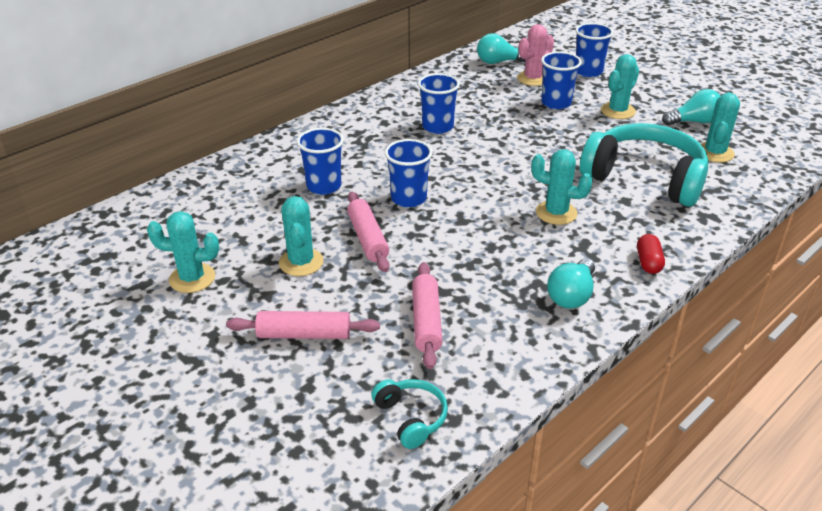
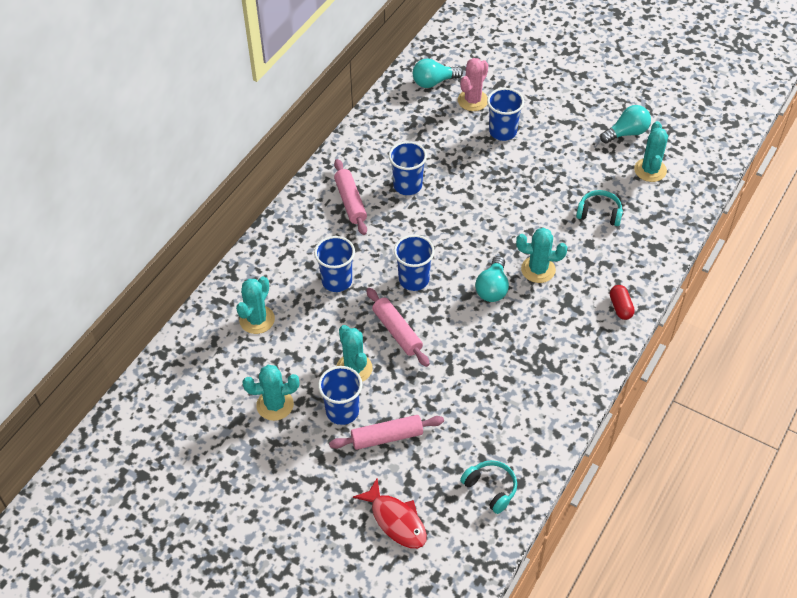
camera: 15 degrees left, 15 degrees up
(268, 427) = (396, 520): none -> red fish
(426, 321) = (472, 403): pink rolling pin -> pink rolling pin (350, 202)
(571, 295) = (571, 353): turquoise light bulb -> turquoise light bulb (492, 288)
(588, 72) = (520, 80): blue cup -> blue cup (342, 411)
(618, 111) = (559, 132): turquoise cactus -> turquoise cactus (257, 320)
(645, 178) = (599, 213): turquoise headphones -> turquoise headphones, size x0.45

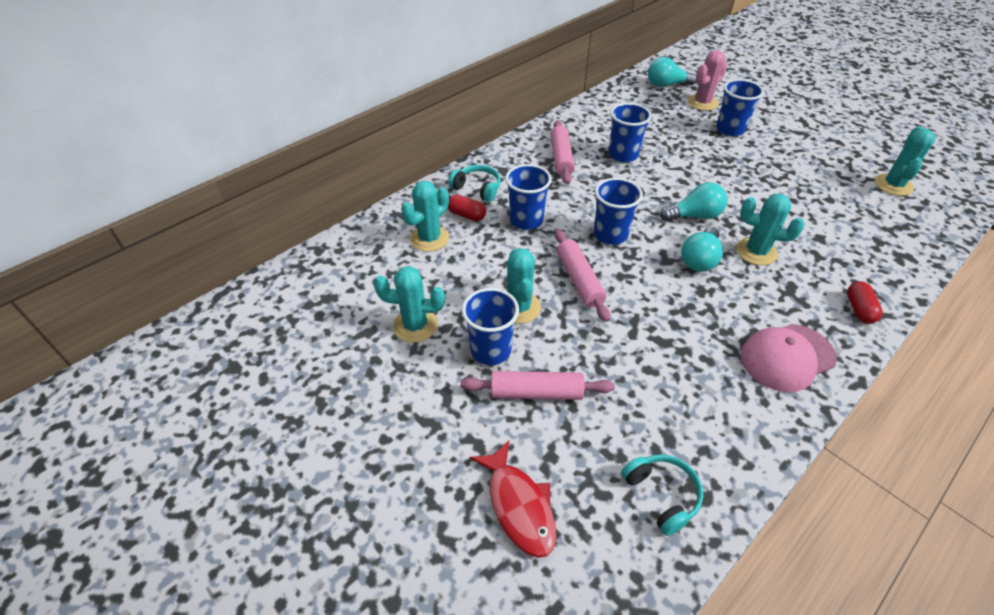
camera: 15 degrees right, 5 degrees down
(282, 287) = (466, 215): none -> red capsule
(568, 363) = (787, 357): none -> pink cap
(599, 213) = (833, 213): turquoise headphones -> turquoise headphones (477, 188)
(626, 133) = (865, 150): turquoise light bulb -> turquoise light bulb (694, 216)

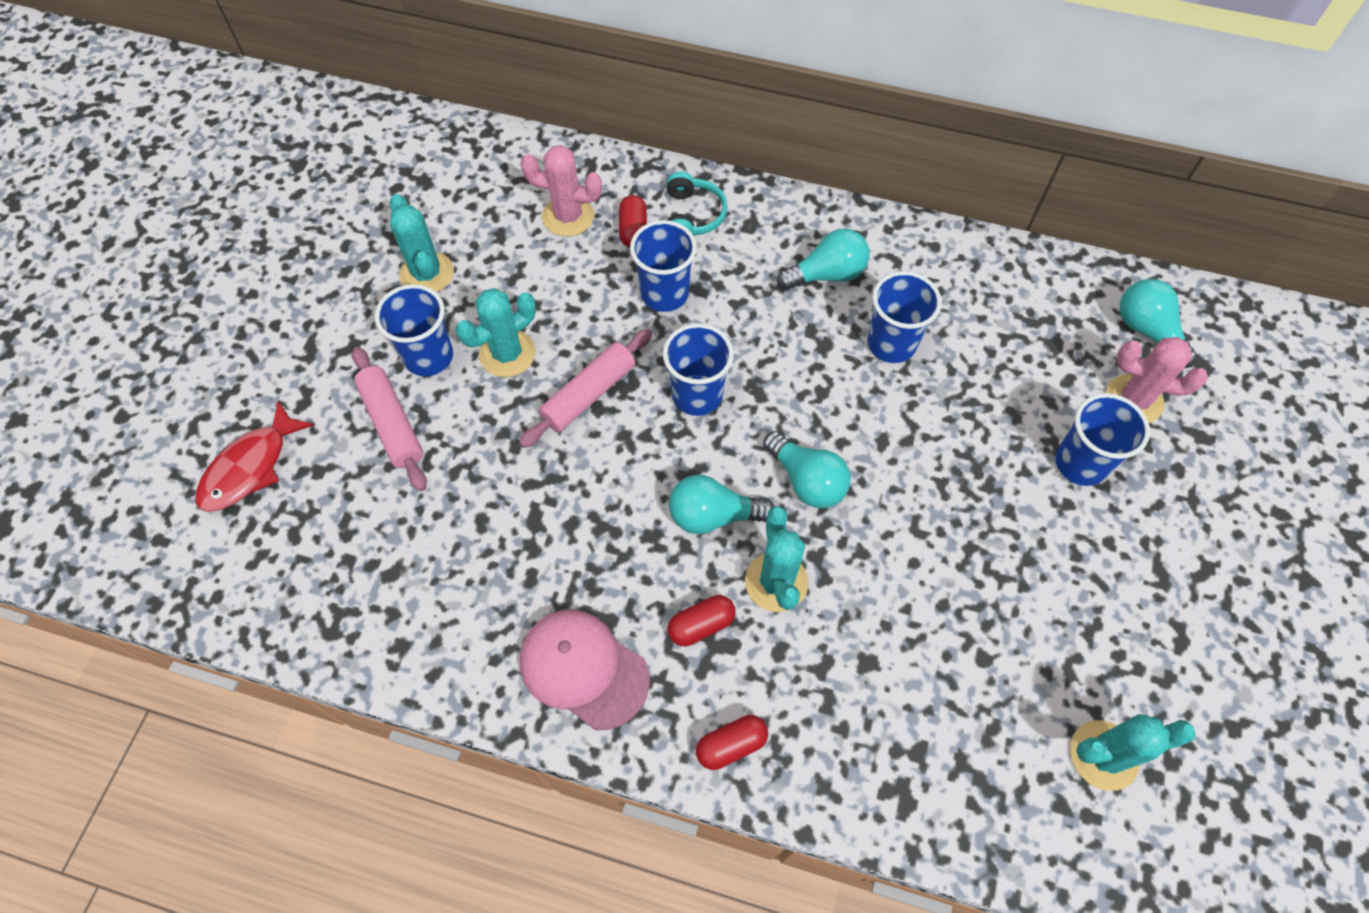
camera: 60 degrees right, 15 degrees up
(429, 238) = (568, 216): turquoise cactus -> pink cactus
(561, 158) = (826, 274): pink rolling pin -> turquoise light bulb
(661, 495) = (316, 589): turquoise headphones -> none
(773, 292) = (701, 625): none -> red capsule

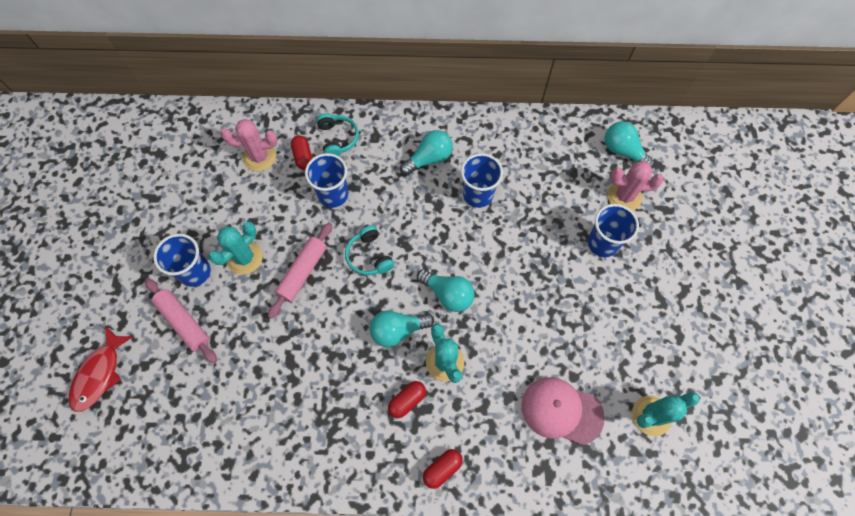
camera: 15 degrees left, 5 degrees up
(427, 273) = (179, 217): turquoise cactus -> none
(583, 669) = (344, 447): pink cap -> pink cap (561, 411)
(697, 395) = (369, 256): blue cup -> turquoise headphones

